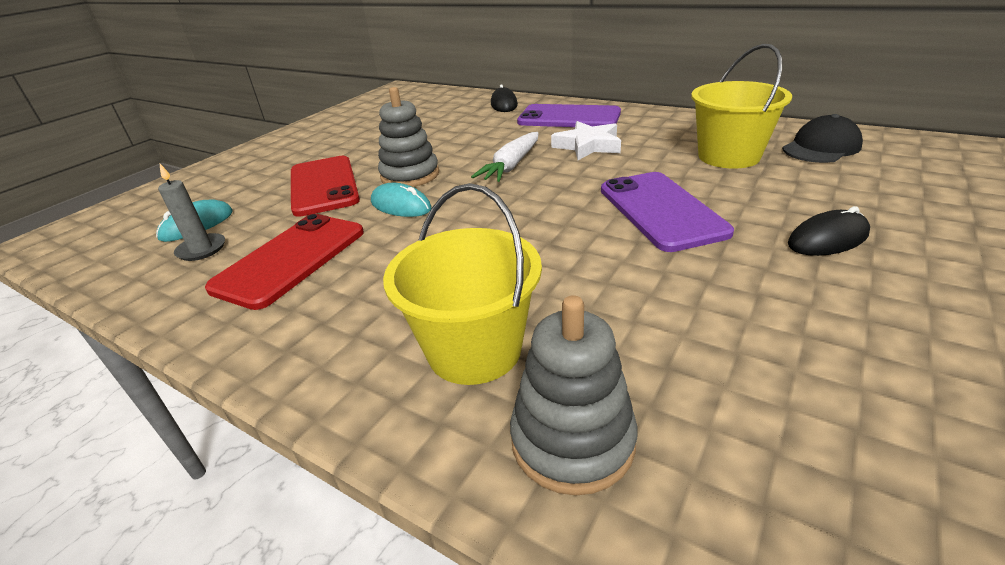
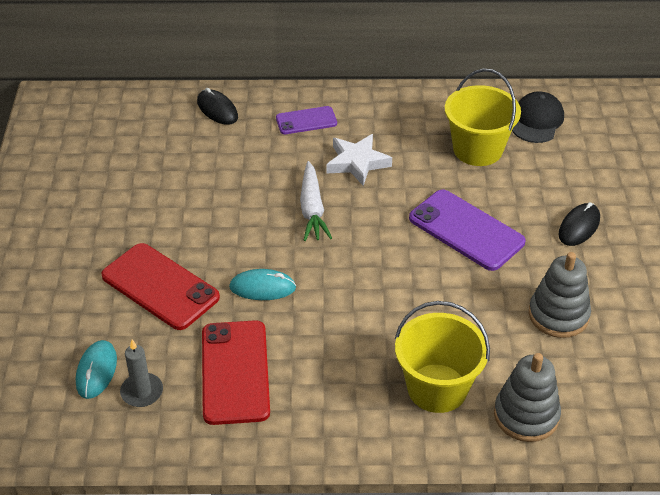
camera: 35 degrees left, 10 degrees up
(410, 175) = (230, 248): grey stacking toy -> grey stacking toy (558, 315)
(569, 118) = (306, 121): purple phone -> purple phone, size x0.58

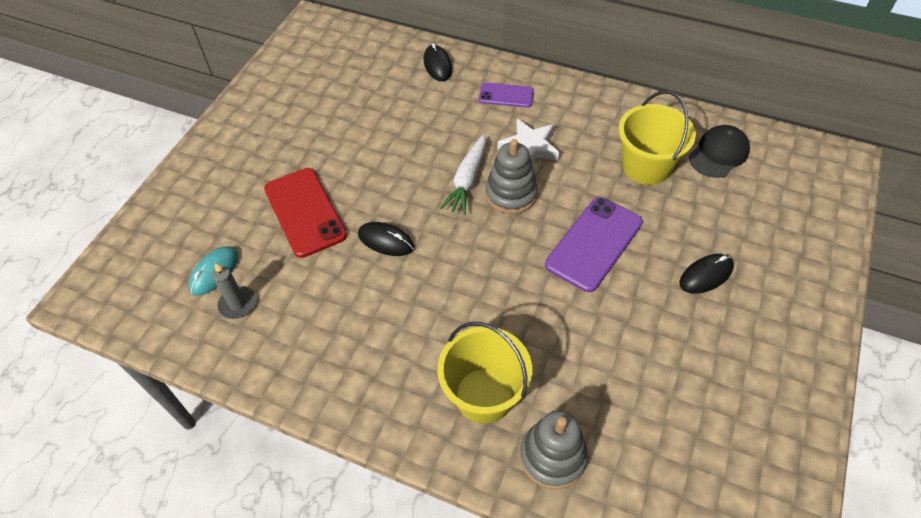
camera: 25 degrees right, 10 degrees up
(235, 372) = (320, 313): red phone -> none
(262, 288) = (386, 241): turquoise mouse -> black mouse
(466, 230) = (594, 244): purple phone -> purple phone turned 60 degrees clockwise
(558, 315) = (638, 361): grey stacking toy -> grey stacking toy (511, 194)

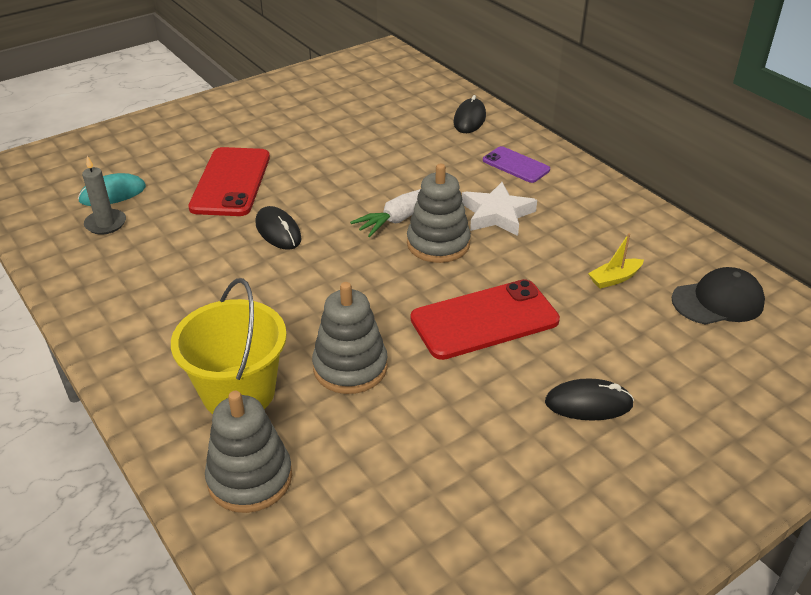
camera: 30 degrees right, 15 degrees down
(541, 331) = (350, 367): none -> grey stacking toy
(594, 244) = (484, 320): purple phone -> red phone
(646, 166) = (614, 278): yellow bucket -> yellow boat

